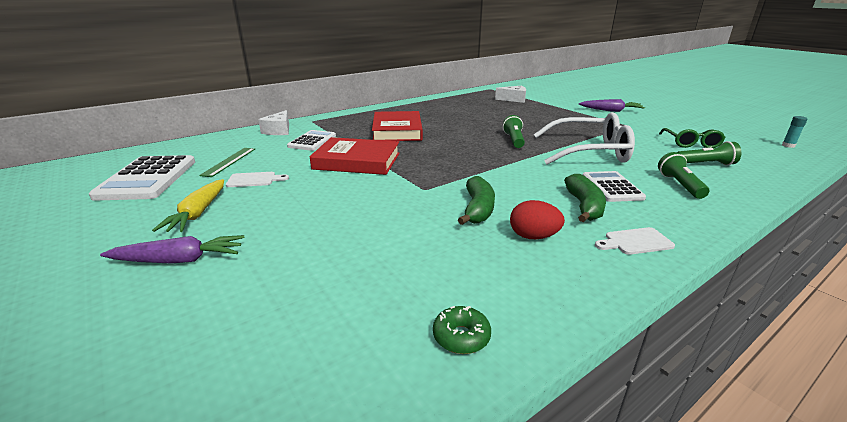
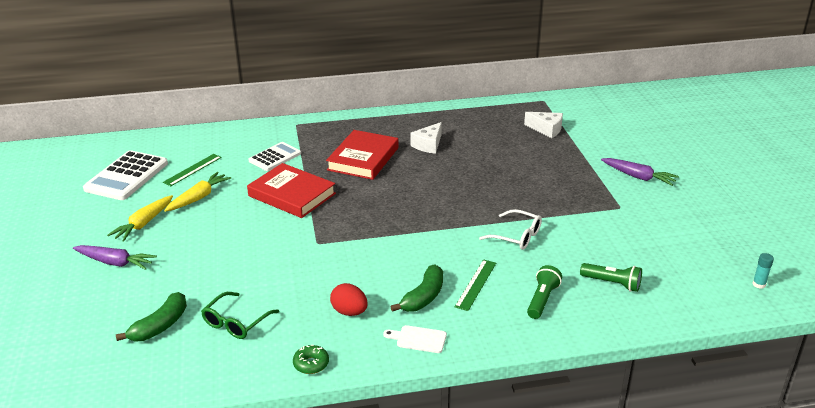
camera: 25 degrees right, 5 degrees up
(254, 180) = (198, 198): white cutting board -> yellow carrot
(279, 131) = (257, 134): white cheese -> white cheese (428, 145)
(461, 337) = (231, 363): green donut -> green donut (311, 364)
(478, 209) = (337, 275): green banana -> green banana (160, 326)
(514, 140) = (462, 201): green flashlight -> none
(589, 152) = (516, 236): white glasses -> white glasses, size x0.57
(612, 187) = (476, 284): white calculator -> green ruler
(691, 143) = (647, 252): green glasses -> green glasses (236, 322)

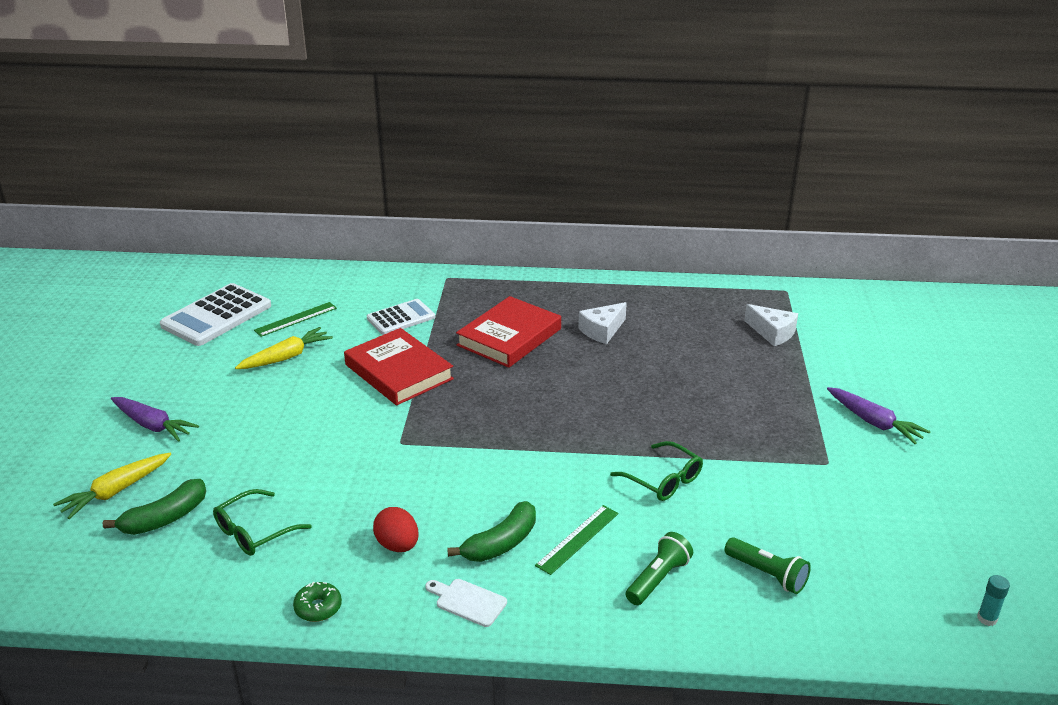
camera: 15 degrees right, 0 degrees up
(144, 224) = (208, 380): yellow carrot -> yellow carrot (116, 491)
(516, 236) = (663, 480): white glasses -> green glasses

